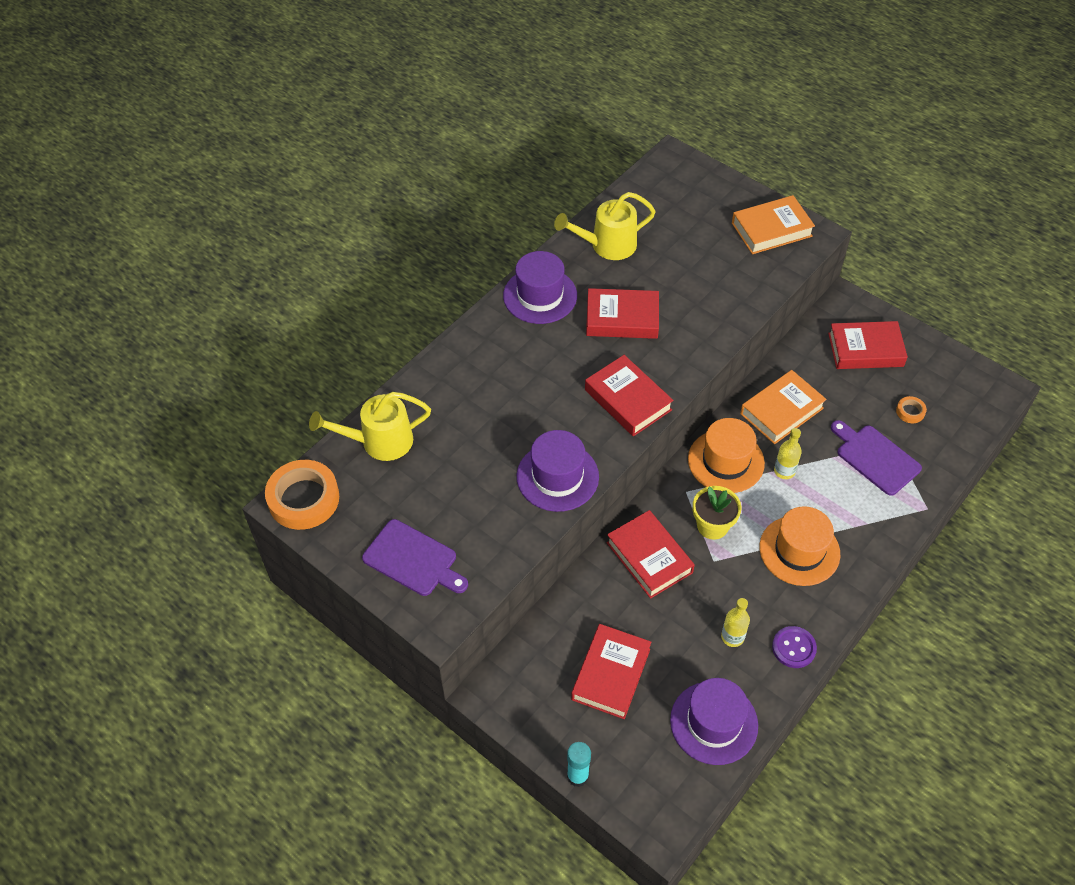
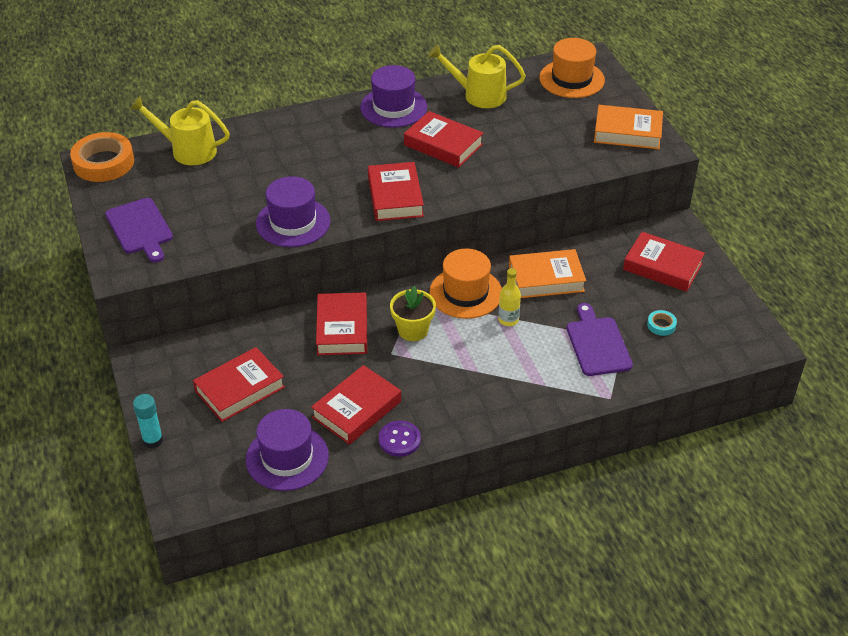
camera: 30 degrees right, 10 degrees down
(732, 637) = (357, 409): yellow bottle -> red book
(799, 550) = (468, 378): orange hat -> orange hat (571, 79)
(910, 412) = (661, 325): orange tape -> turquoise tape

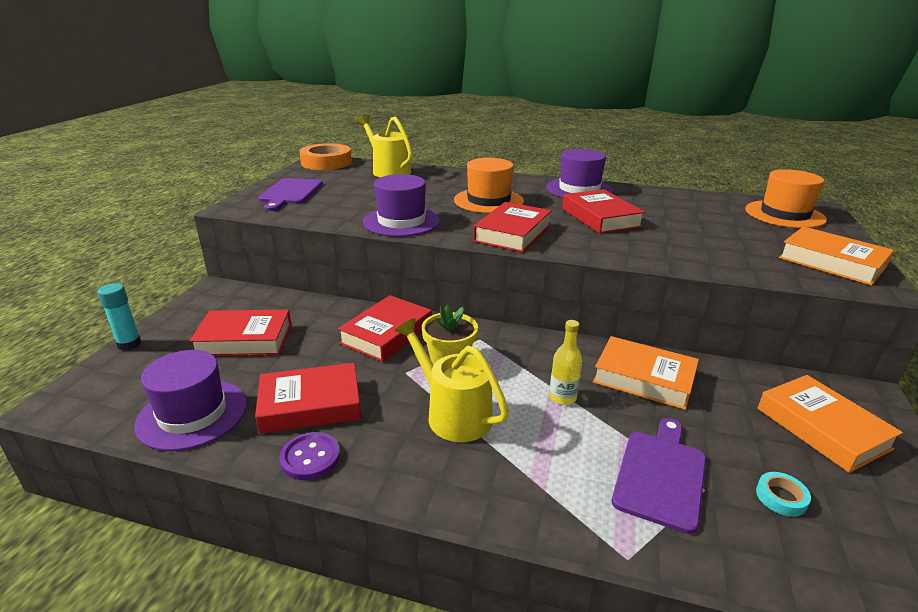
camera: 35 degrees right, 15 degrees down
(465, 293) = (538, 355): orange hat -> orange hat (488, 201)
(478, 95) = (669, 201): yellow watering can -> yellow watering can (452, 413)
(662, 267) = (822, 428): red book -> orange book

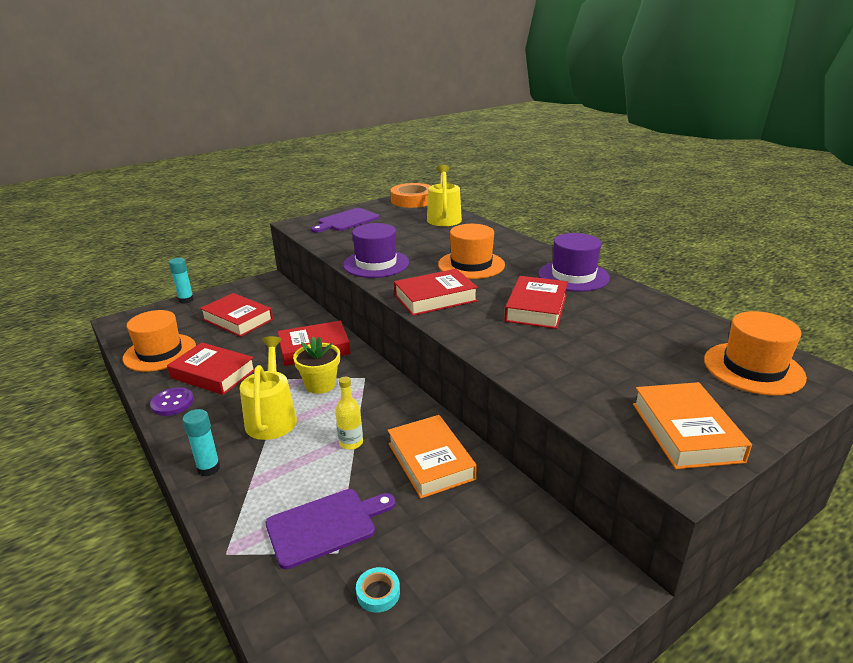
camera: 40 degrees right, 0 degrees up
(192, 414) = (160, 352): purple hat -> orange hat
(472, 496) = (208, 468): none -> turquoise glue stick
(822, 428) = (508, 577): orange book -> none

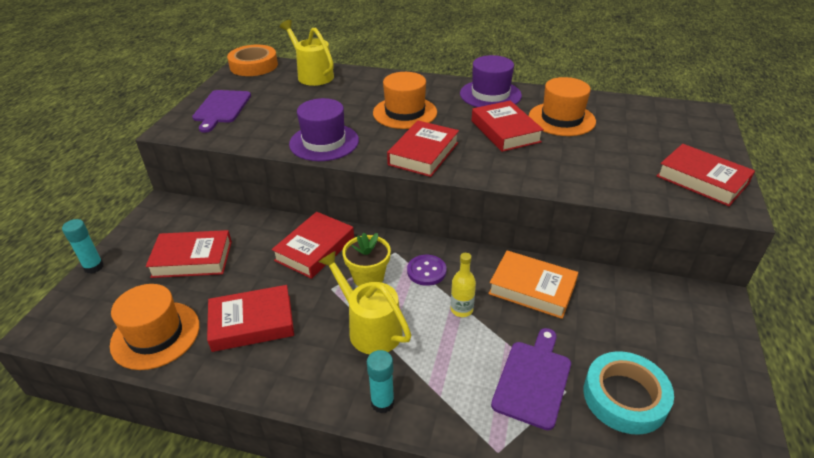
camera: 40 degrees left, 10 degrees up
(172, 403) = (254, 372): purple button -> purple button (426, 271)
(378, 593) = (624, 397): turquoise tape -> turquoise tape, size x2.24
(686, 431) = (702, 180): orange book -> red book
(753, 368) = (674, 121): orange hat -> orange hat (561, 119)

